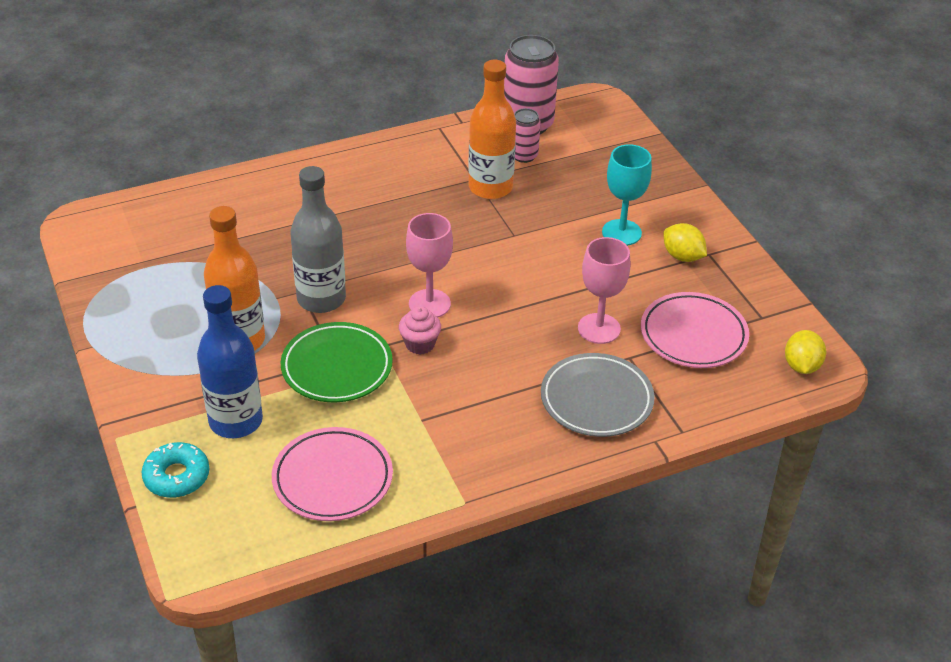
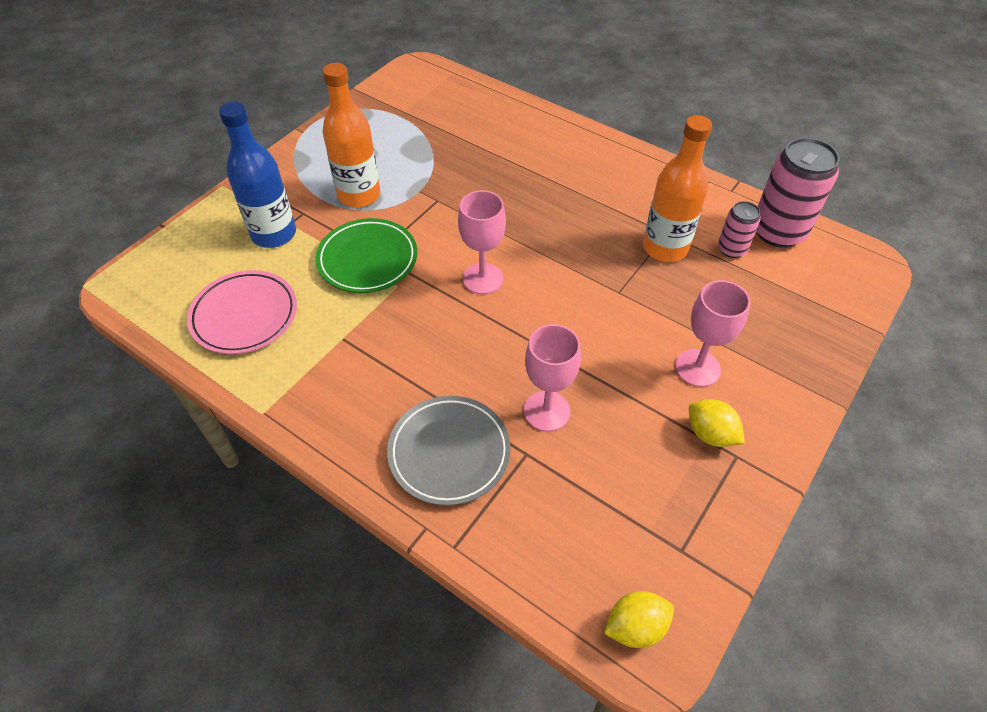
camera: 60 degrees right, 10 degrees up
(177, 476) = (201, 232): turquoise donut -> none
(321, 299) = (437, 214): grey bottle -> none
(420, 344) = (430, 295): pink cupcake -> none
(621, 232) = (697, 368): turquoise goblet -> pink goblet
(682, 256) = (710, 434): yellow lemon -> yellow lemon turned 60 degrees counterclockwise
(693, 335) = (601, 495): pink plate -> none

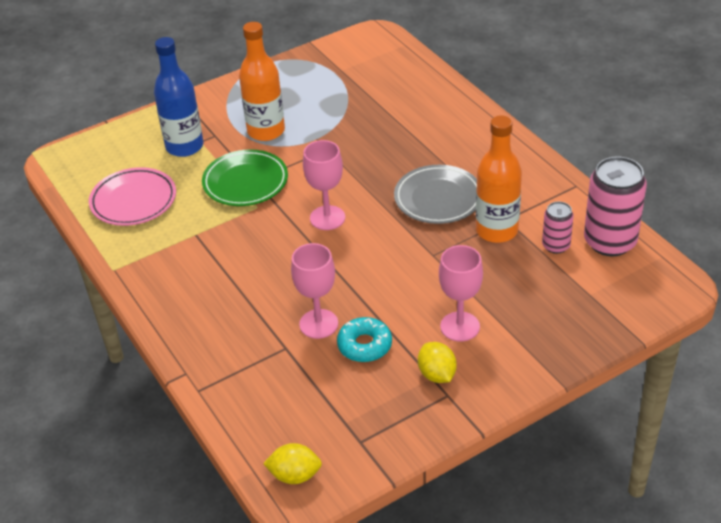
camera: 25 degrees right, 10 degrees down
(449, 452) = (229, 331): grey plate -> grey plate (438, 198)
(612, 422) = (364, 345): none -> turquoise donut

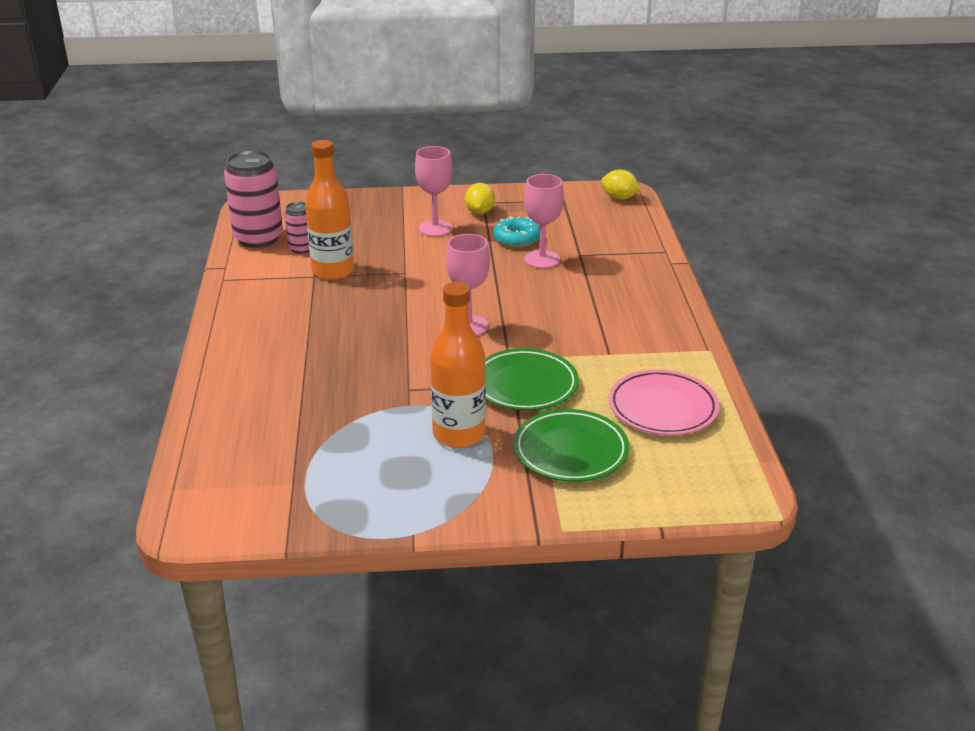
camera: 155 degrees left, 10 degrees down
(184, 146) = (570, 451): blue bottle -> green plate
(438, 198) = (351, 308): grey plate -> none

